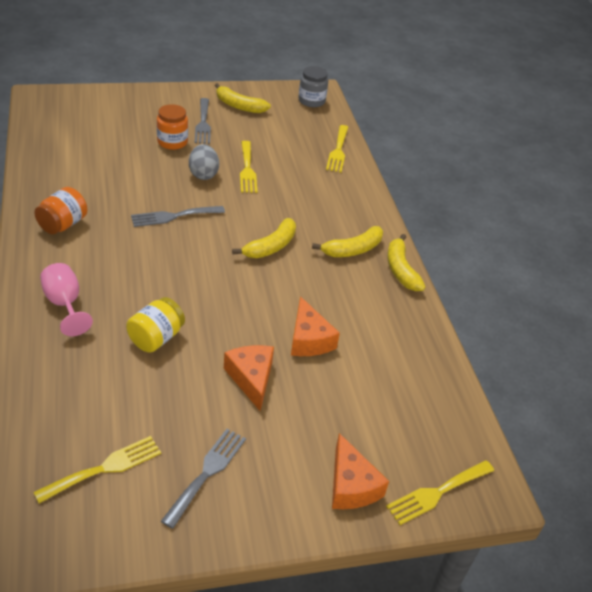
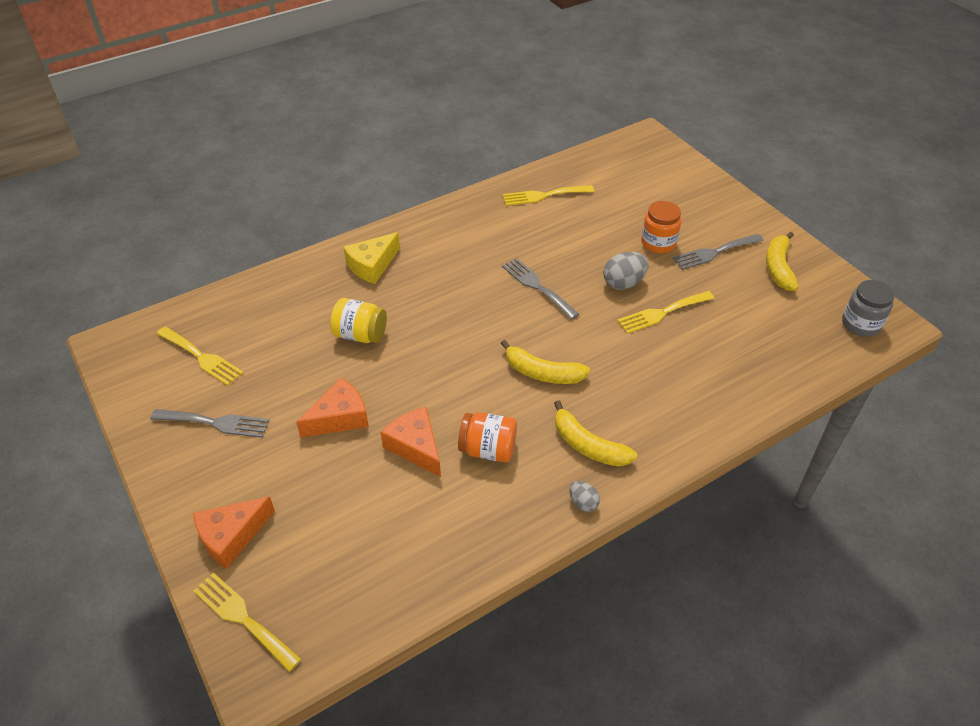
camera: 75 degrees right, 5 degrees up
(63, 224) = (473, 224): orange jar -> orange jar (488, 449)
(65, 304) = (372, 265): pink goblet -> yellow cheese
(309, 339) = (415, 447): orange cheese -> orange cheese turned 90 degrees clockwise
(338, 151) = (775, 379): yellow fork -> yellow fork (543, 196)
(401, 270) = (583, 503): yellow banana -> grey egg

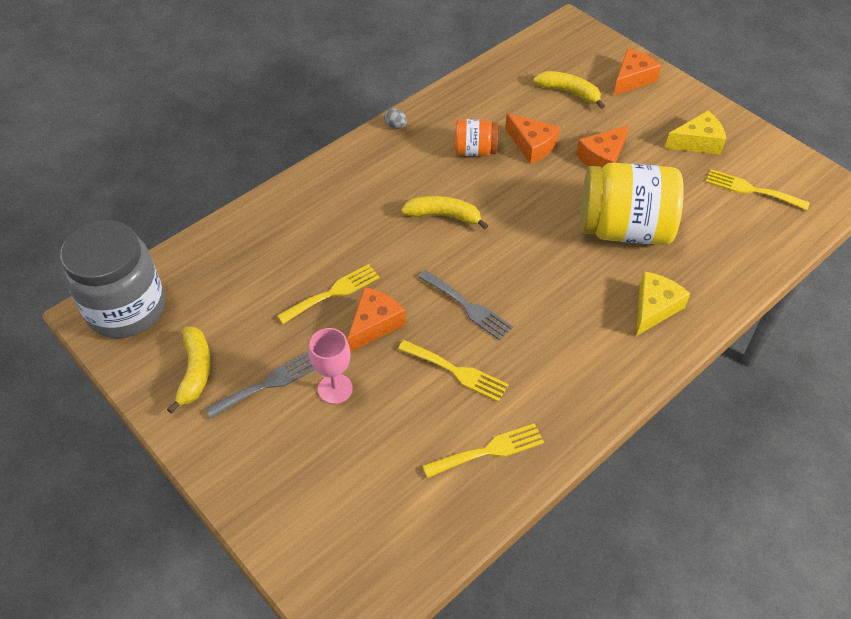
camera: 170 degrees right, 5 degrees up
(215, 423) = (697, 142): grey fork -> yellow cheese
(243, 618) = (596, 45): yellow fork -> yellow fork (457, 371)
(360, 335) = (624, 229): yellow jar -> yellow jar, size x1.97
(588, 445) = (396, 163): yellow banana -> yellow banana (569, 93)
(623, 283) = (375, 324): grey egg -> orange cheese
(658, 243) = (335, 389): orange jar -> pink goblet
(860, 324) = (126, 308): grey jar -> grey jar, size x1.97

